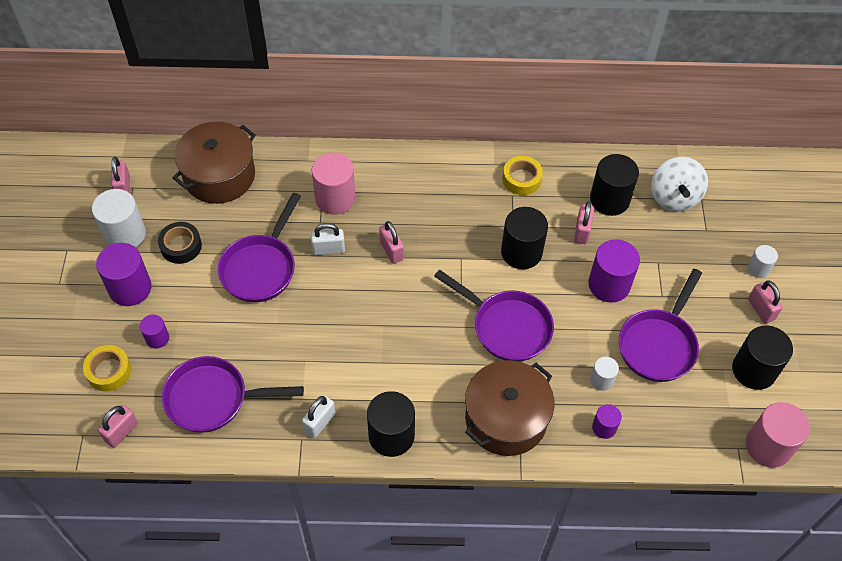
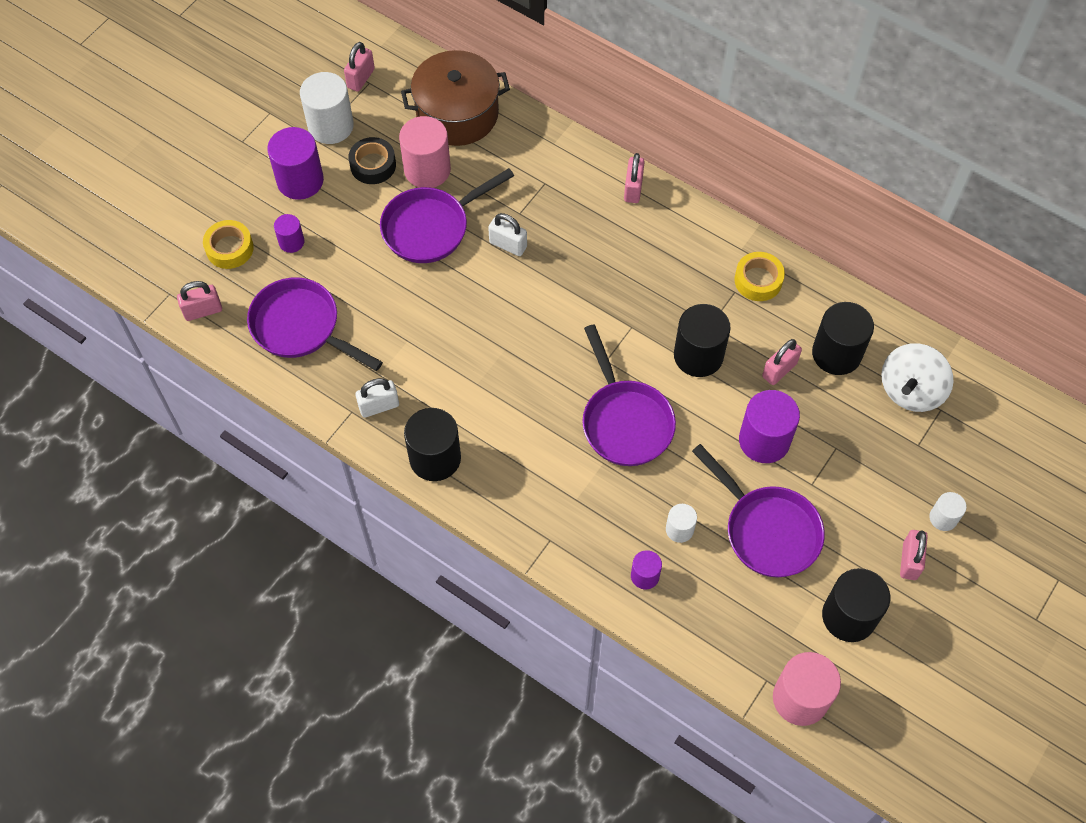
camera: 35 degrees right, 5 degrees up
(335, 198) = (552, 197): pink cylinder -> pink cylinder (427, 170)
(391, 250) = (568, 280): pink padlock -> pink padlock (633, 189)
(506, 418) = (555, 508): brown pot -> none
(658, 344) = (767, 530): purple pan -> purple pan turned 105 degrees counterclockwise

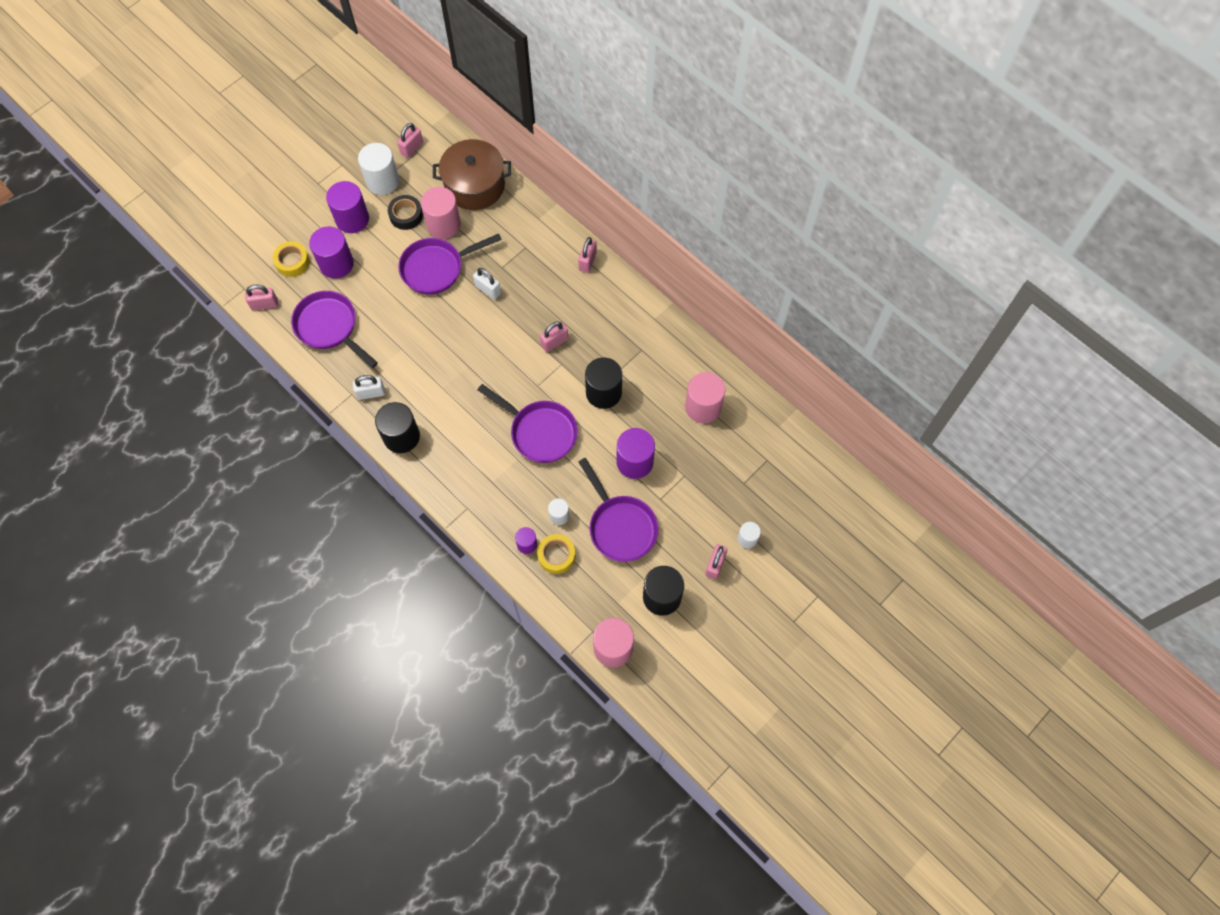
camera: 10 degrees right, 5 degrees up
(291, 242) = (336, 264): purple cylinder -> purple cylinder, size x1.87
(625, 421) = (540, 432): purple pan -> purple pan turned 45 degrees counterclockwise
(758, 280) = (660, 344): yellow tape -> yellow tape (556, 555)
(779, 370) = (658, 412): pink padlock -> pink padlock (554, 342)
(836, 353) = (703, 407): black cylinder -> pink cylinder
(910, 390) = (749, 442): white spinning top -> none

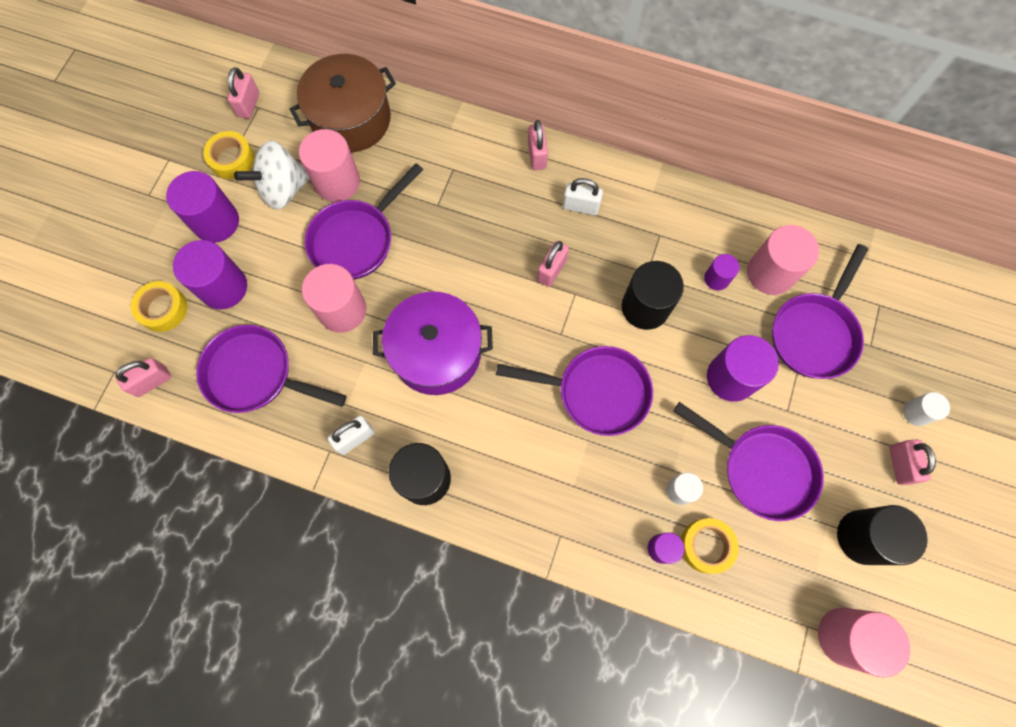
camera: 25 degrees left, 5 degrees up
(382, 181) = (232, 159): white cylinder -> yellow tape
(404, 310) = (342, 310): none -> pink cylinder
(406, 215) = (283, 189): black tape -> white spinning top
(450, 362) = (436, 352): none -> purple pot
(488, 289) = (435, 239): white padlock -> white padlock (580, 206)
(663, 395) = (716, 278): none -> purple cylinder
(709, 458) = (814, 333): none -> purple pan

